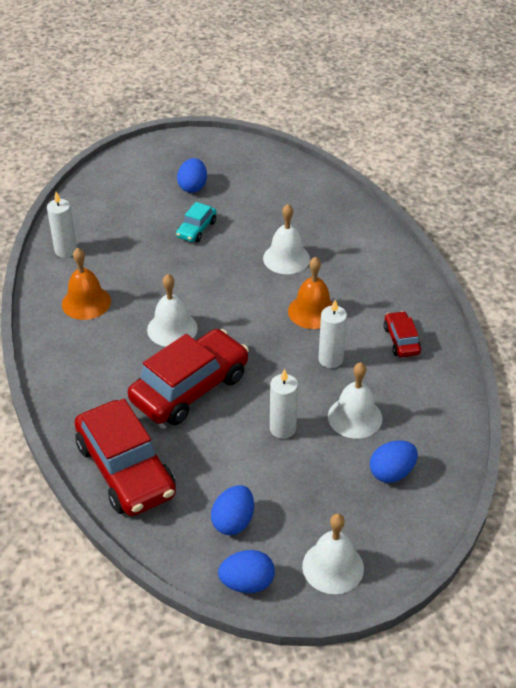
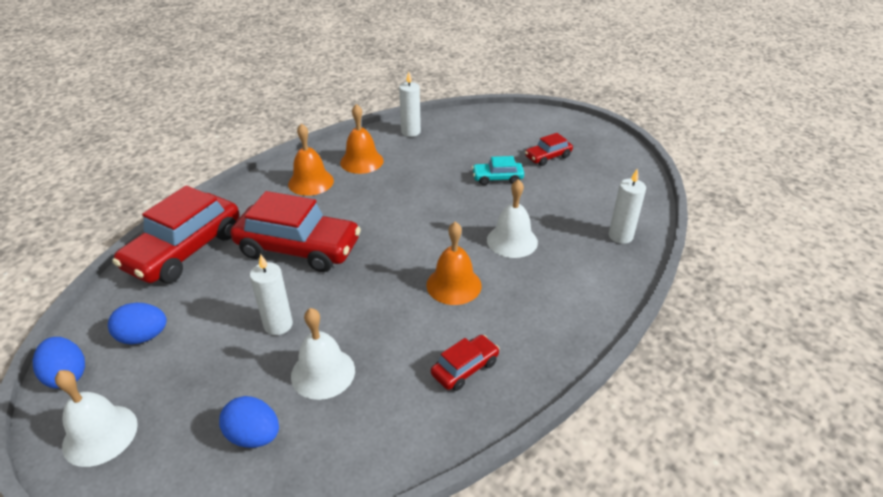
camera: 60 degrees right, 5 degrees down
(89, 349) = (311, 182): none -> orange bell
(172, 329) = (364, 212): white bell -> none
(193, 187) = (548, 157): blue egg -> red car
(330, 359) = (395, 323): white candle -> white candle (620, 236)

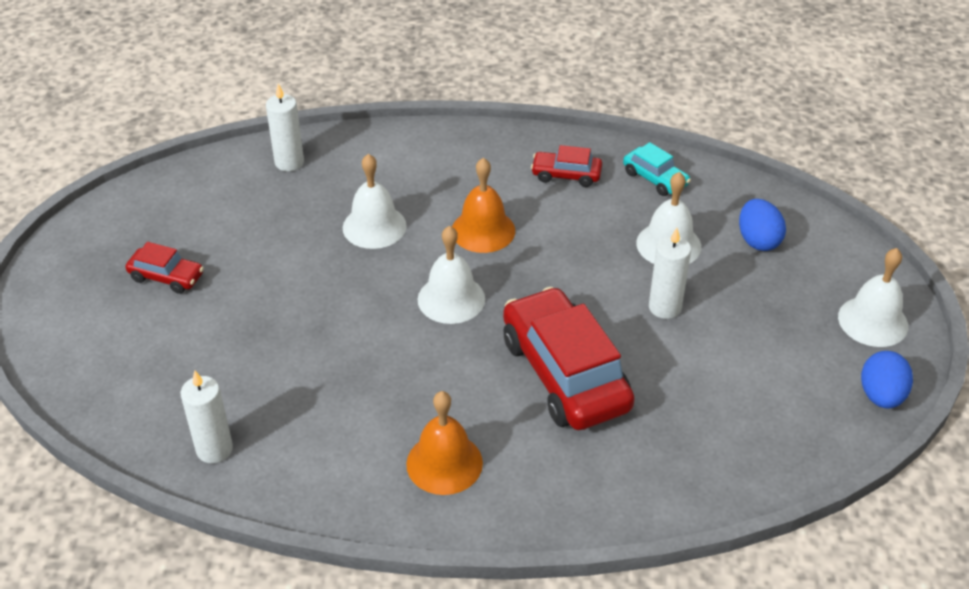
camera: 130 degrees left, 5 degrees up
(143, 337) = (792, 386): blue egg -> none
(185, 250) = (681, 468): red car -> none
(361, 161) = (345, 447): orange bell -> none
(410, 238) = (451, 299): none -> white bell
(497, 178) = (262, 295): turquoise car -> turquoise car (655, 179)

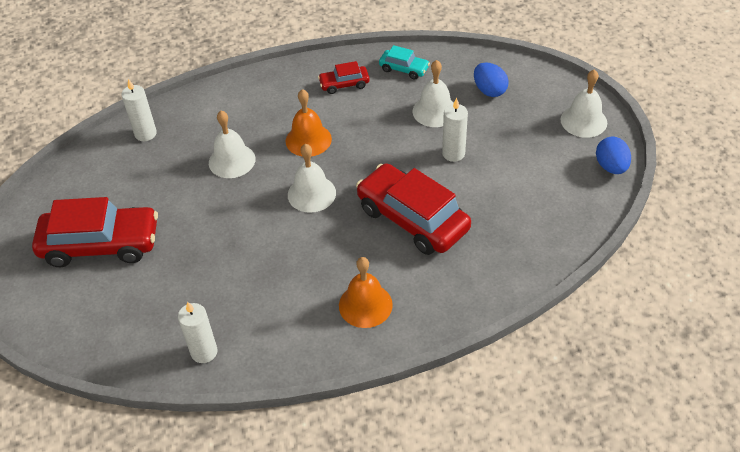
camera: 20 degrees left, 5 degrees up
(166, 277) = (101, 244): red car -> red car, size x2.09

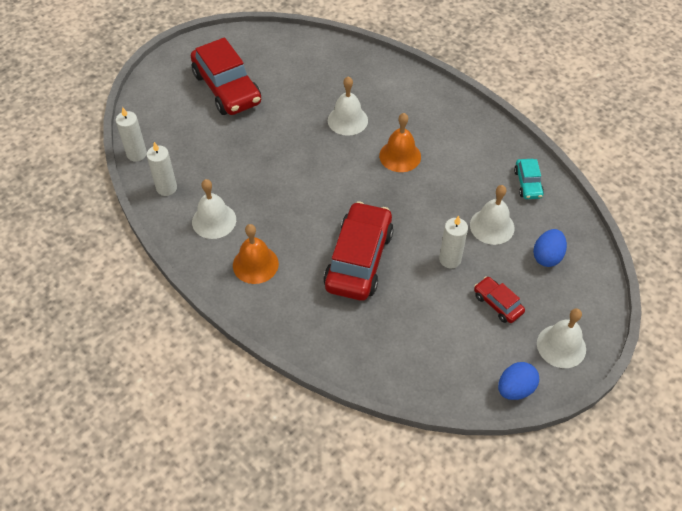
camera: 60 degrees right, 5 degrees up
(145, 134) = (341, 59): white candle -> white candle (136, 154)
(311, 193) = (345, 183): white bell -> white bell (214, 220)
(344, 84) = (478, 151): red car -> red car (497, 304)

